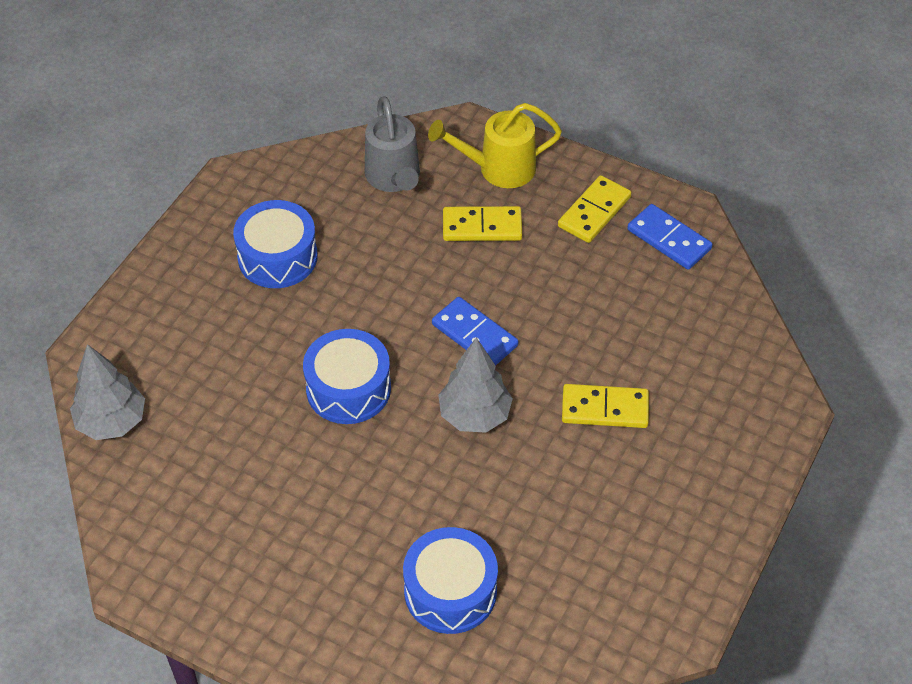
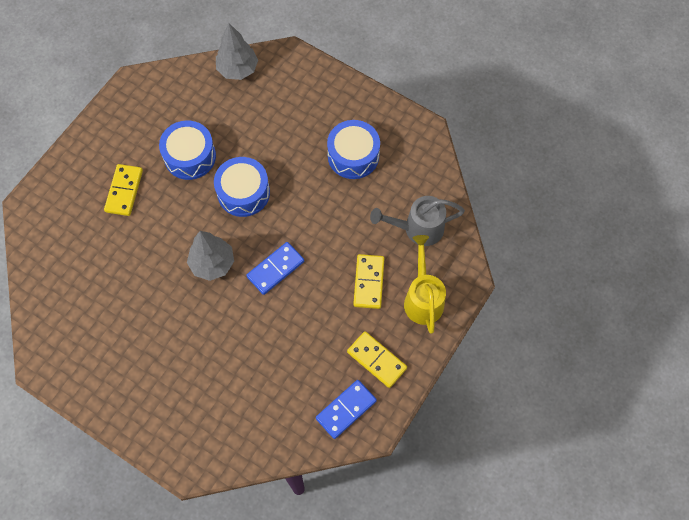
camera: 95 degrees right, 15 degrees up
(450, 591) = (93, 240): blue drum -> blue drum (190, 156)
(605, 408) = (205, 343): yellow domino -> yellow domino (124, 191)

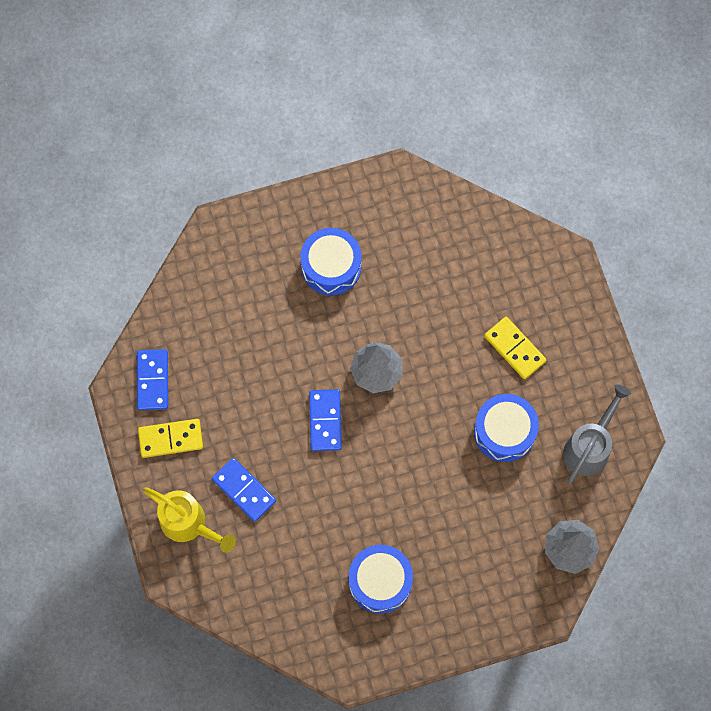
camera: 130 degrees right, 5 degrees up
(243, 192) = (425, 451): blue drum -> blue drum (331, 266)
(369, 282) = (244, 490): yellow domino -> blue domino
(417, 229) = (256, 577): grey watering can -> grey watering can (589, 447)

